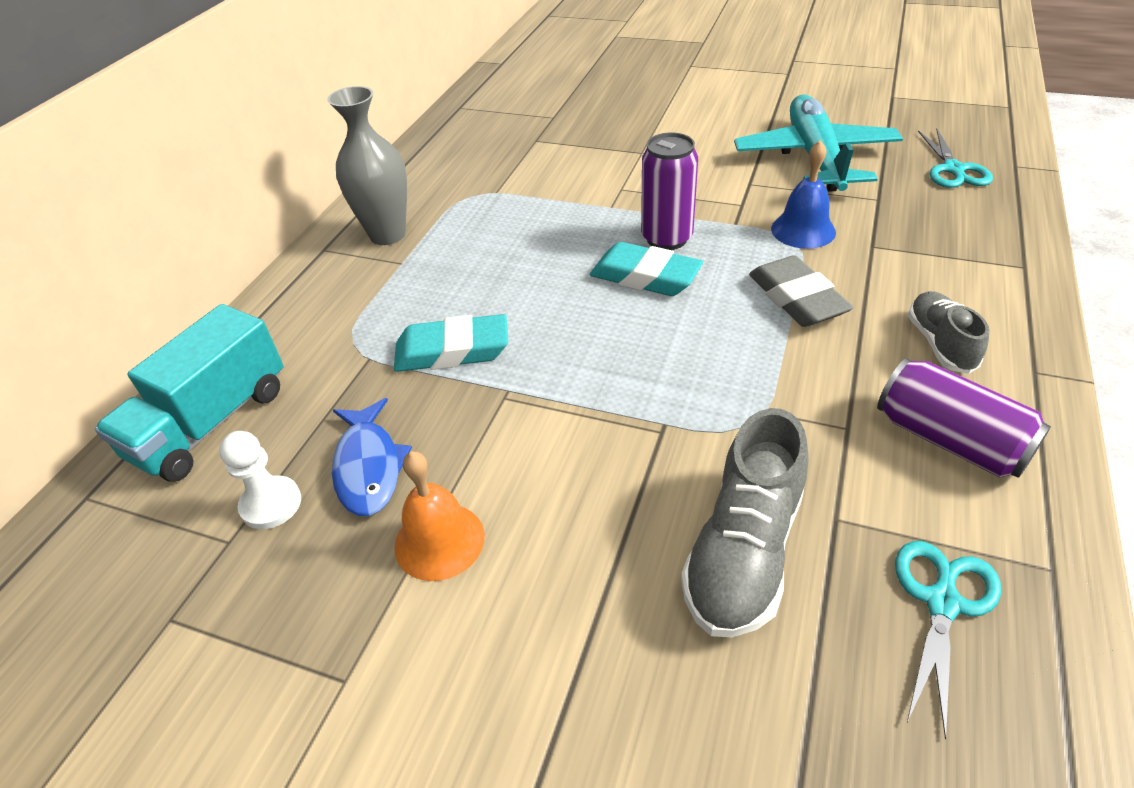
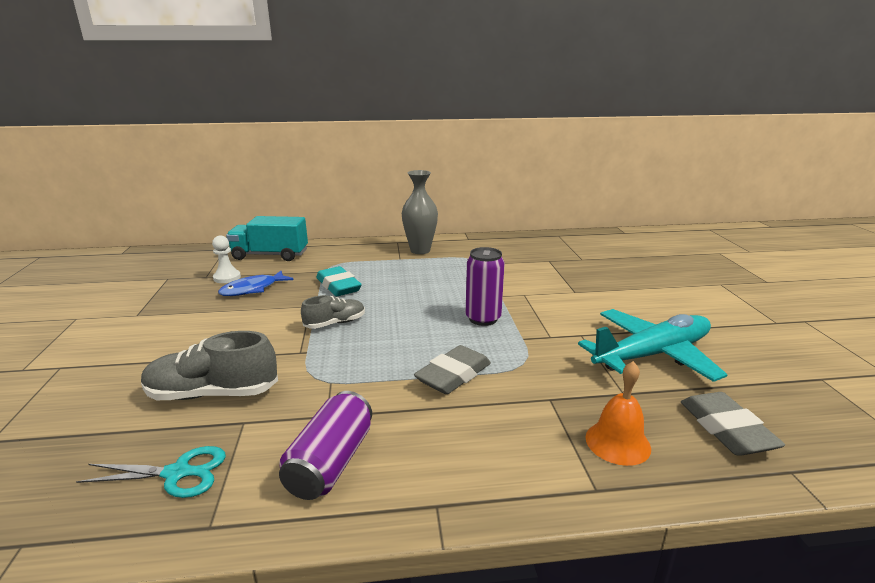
camera: 60 degrees right, 20 degrees down
(439, 541) = (211, 314): orange bell -> orange bell (617, 442)
(645, 277) = (436, 320): turquoise eraser -> none
(803, 230) = (541, 365): blue bell -> none
(940, 343) = (442, 447): grey shoe -> grey shoe (335, 323)
(953, 170) = (726, 429): turquoise scissors -> grey eraser

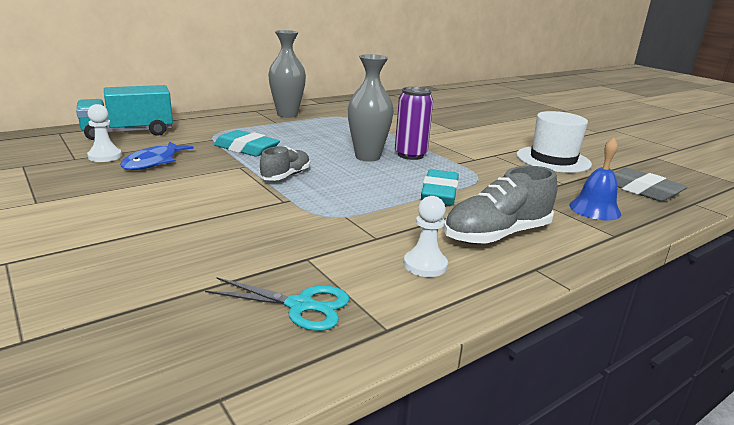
camera: 30 degrees left, 0 degrees up
(178, 473) = (301, 306): turquoise scissors -> turquoise scissors turned 45 degrees clockwise
(213, 393) = (242, 246): grey shoe -> grey shoe (496, 235)
(330, 463) = (425, 265): purple can -> white pawn
(436, 314) = (367, 157): none -> grey vase
(453, 375) = (439, 193): grey eraser -> turquoise eraser
(617, 442) = (594, 209): orange bell -> blue bell
(652, 355) = (553, 159): turquoise plane -> white hat

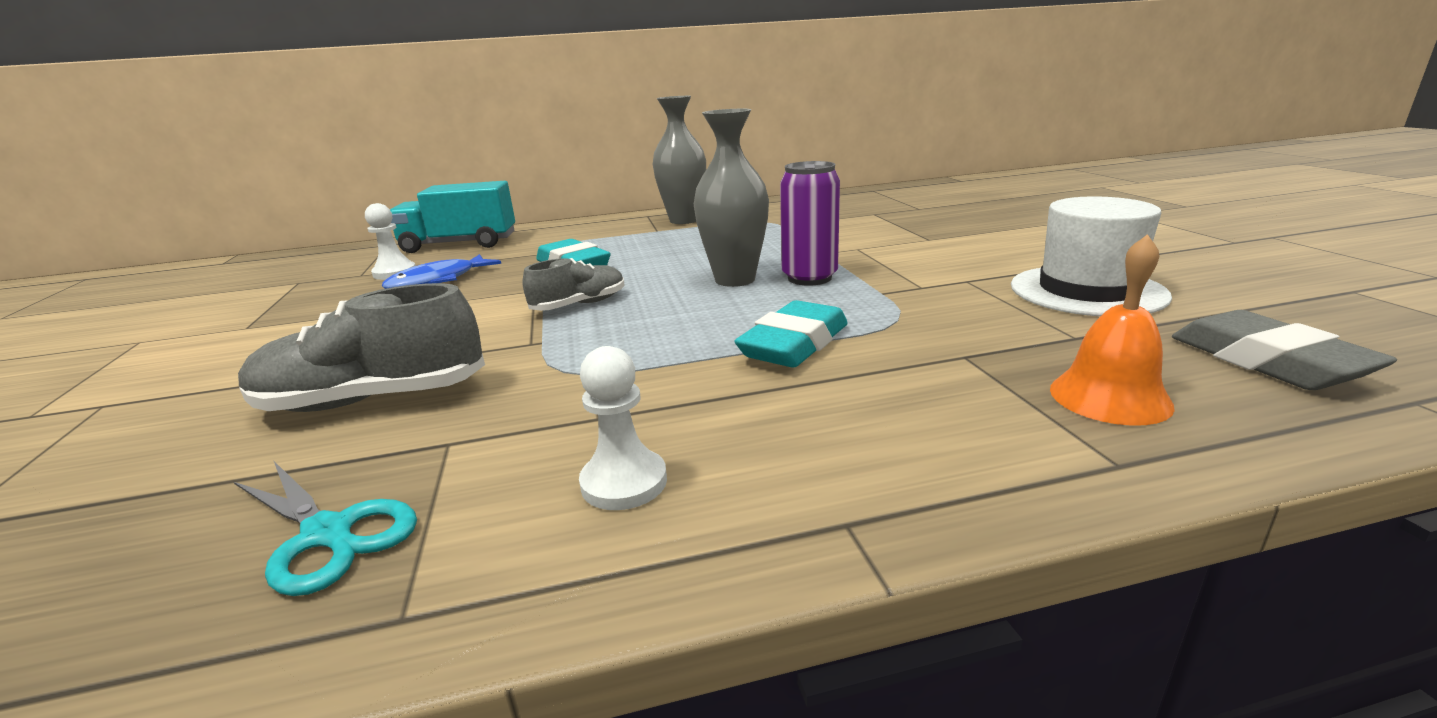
camera: 25 degrees right, 0 degrees up
(496, 235) = (829, 434): grey shoe -> grey shoe (373, 399)
(594, 209) = (1109, 397): blue bell -> orange bell

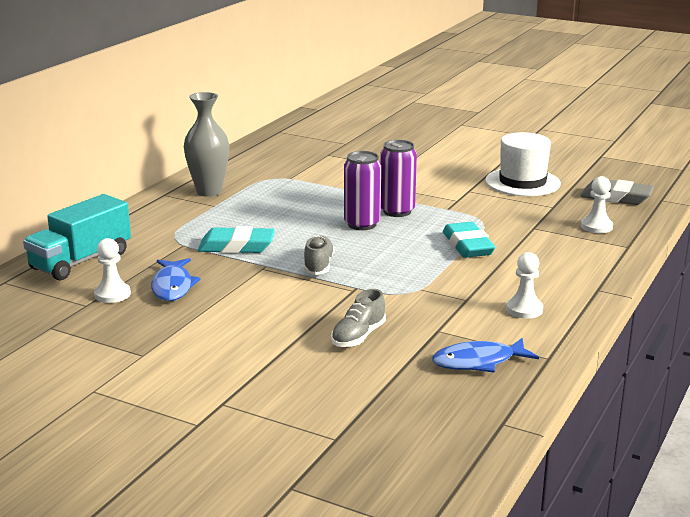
camera: 50 degrees left, 0 degrees up
(328, 534) = (478, 362): turquoise scissors -> blue fish
(373, 399) = (358, 336): grey shoe -> grey shoe, size x0.61
(735, 280) = (362, 224): grey vase -> purple can
(1109, 397) = (596, 226): orange bell -> white pawn

